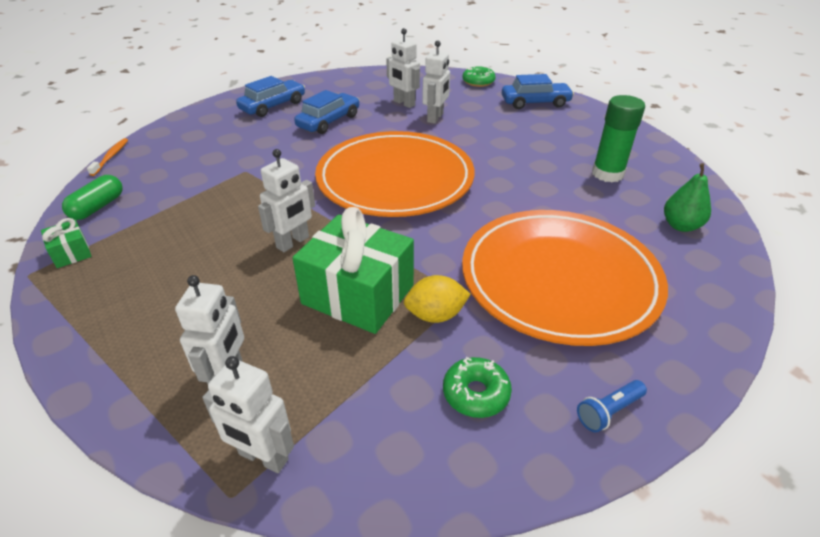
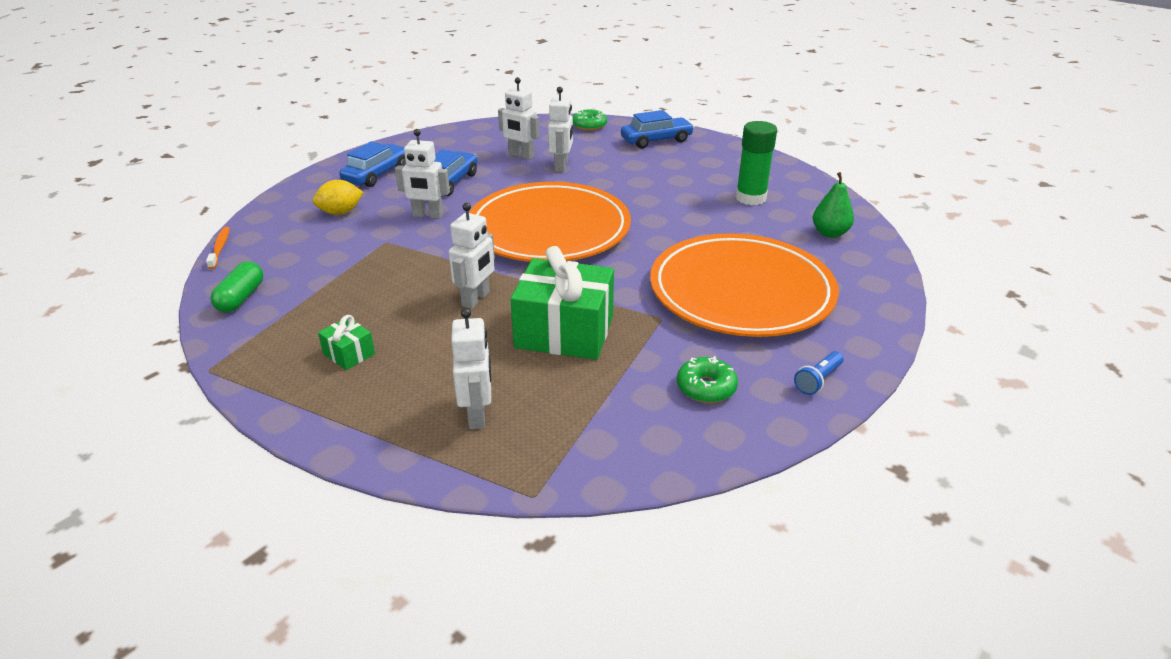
camera: 15 degrees left, 5 degrees down
(71, 253) = (243, 343): green gift -> green gift (349, 354)
(263, 457) = (546, 465): white robot -> white robot (428, 215)
(435, 315) = (644, 336): yellow lemon -> yellow lemon (340, 212)

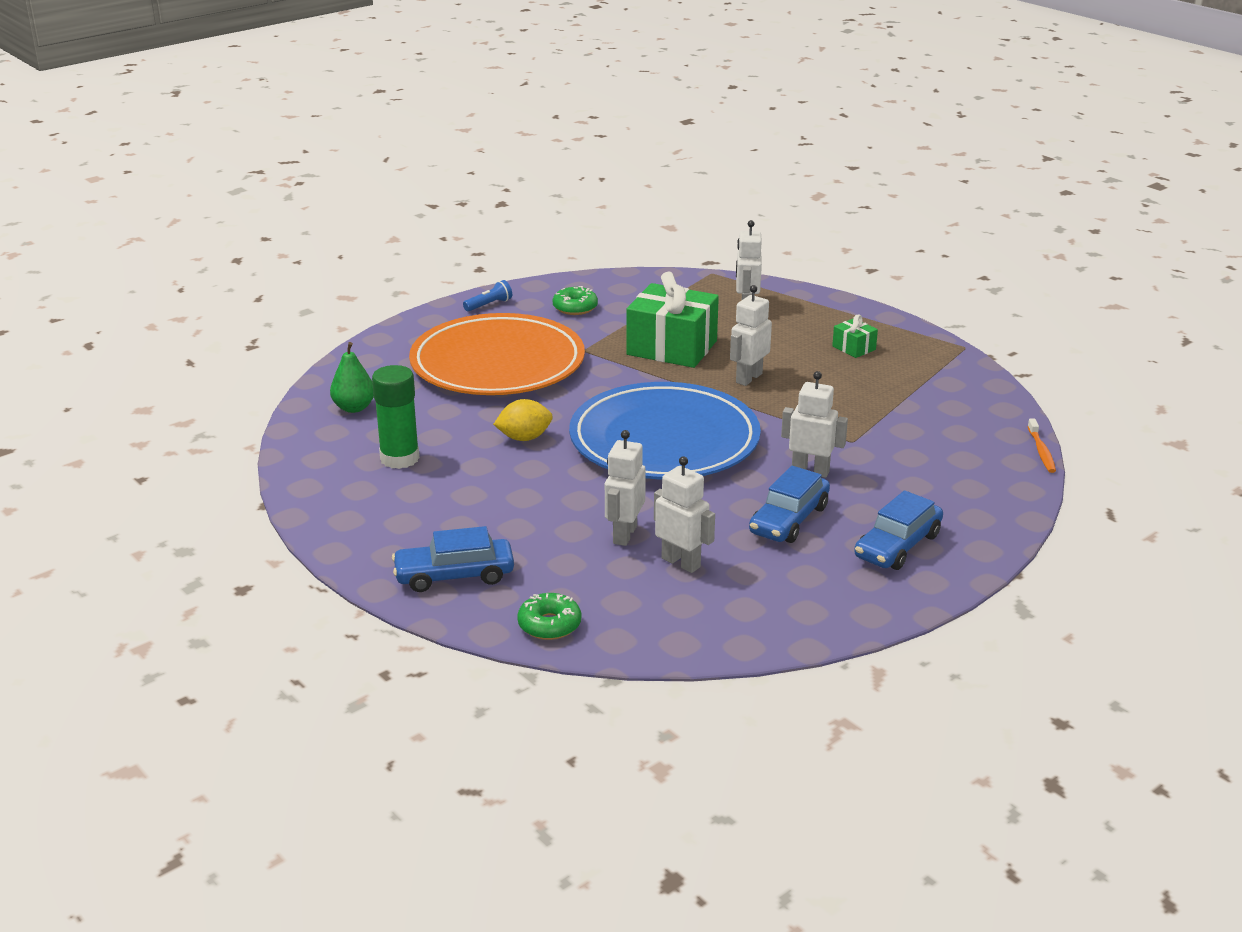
camera: 170 degrees left, 5 degrees down
(241, 298) = (977, 398): green capsule -> none
(340, 212) = (922, 485): yellow lemon -> yellow lemon (524, 438)
(549, 229) = (664, 440): orange plate -> blue plate

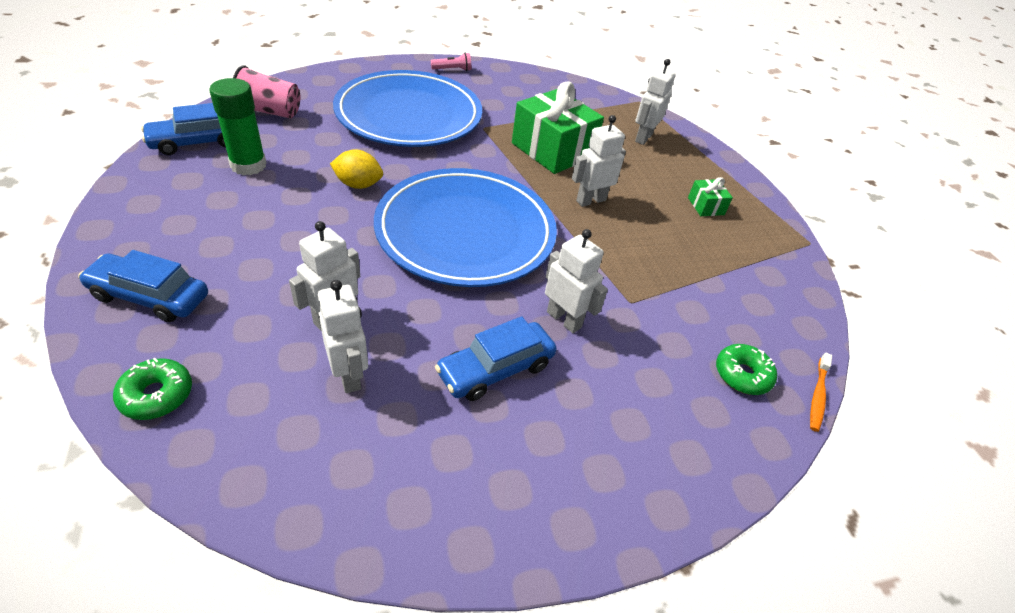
camera: 20 degrees right, 15 degrees up
(354, 408) = (269, 112): green pear -> pink cup
(489, 305) = (453, 70): blue flashlight -> pink flashlight
(497, 363) = (409, 115): orange plate -> blue plate
(575, 308) = (511, 93): green donut -> green donut (742, 375)
(897, 546) = (577, 456): blue car -> blue car (197, 142)

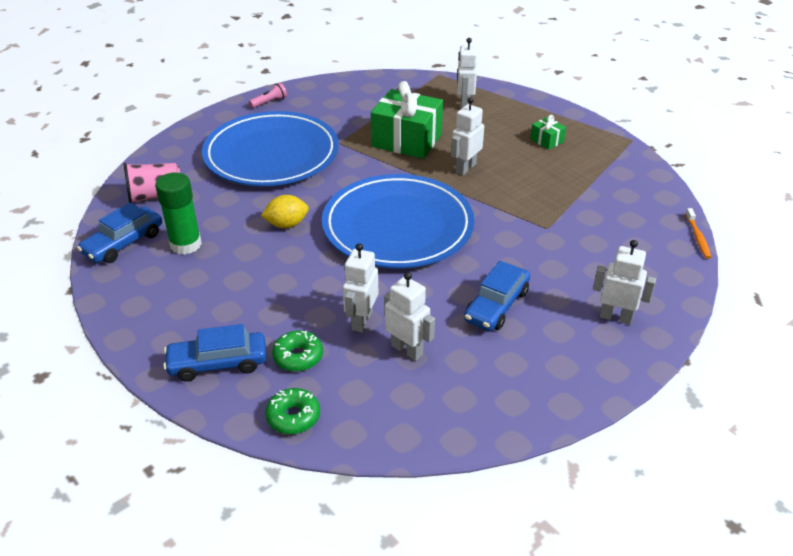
camera: 20 degrees left, 5 degrees down
(564, 319) = (513, 257): white robot -> white robot (615, 317)
(742, 375) = (647, 244): green donut -> green donut (298, 356)

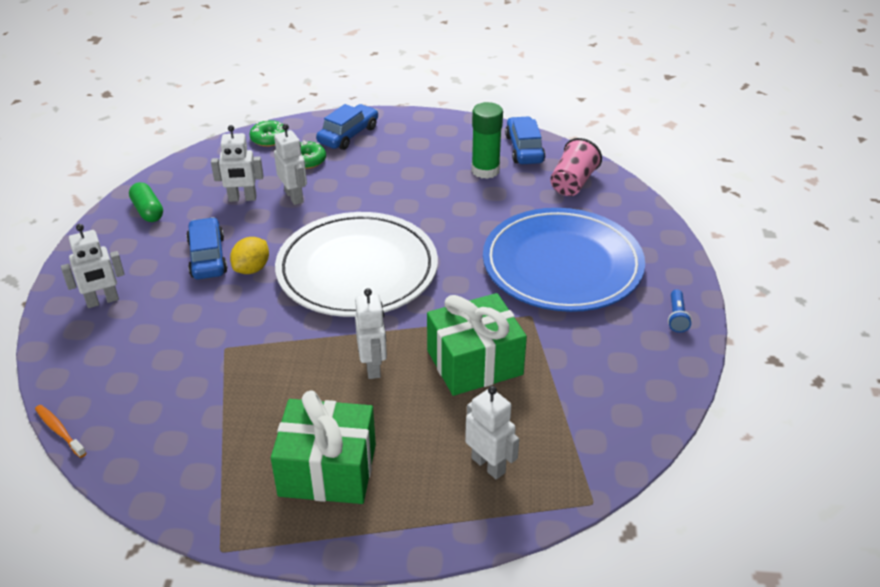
camera: 135 degrees right, 0 degrees up
(269, 102) = (677, 317): pink flashlight -> blue flashlight
(287, 224) = (443, 221): yellow lemon -> yellow lemon (252, 269)
(398, 226) = (357, 270): blue plate -> white plate
(508, 395) = (148, 211): none -> green capsule
(546, 141) = (327, 470): green gift -> green gift, size x2.23

